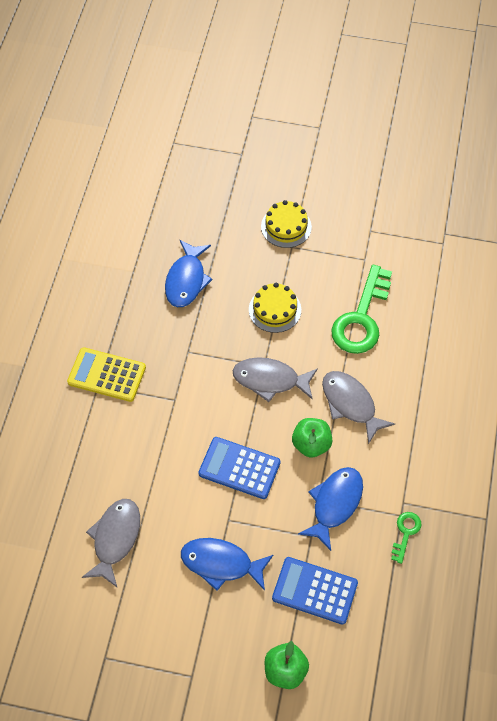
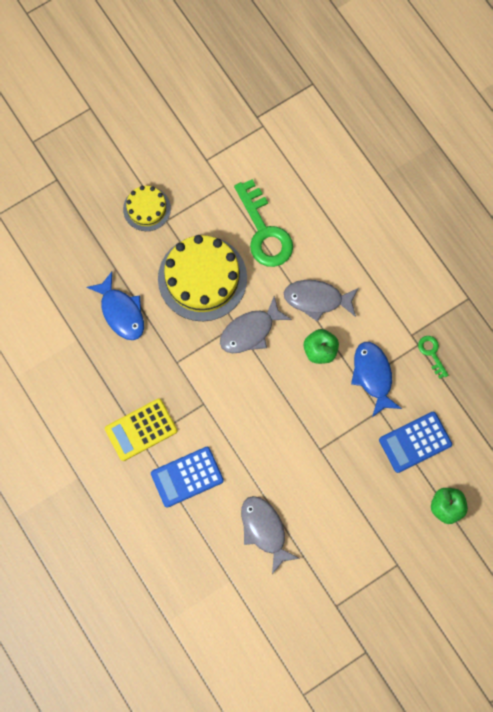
camera: 45 degrees left, 15 degrees up
(221, 563) = (344, 481): blue fish -> none
(239, 468) = (292, 409): blue calculator -> blue calculator (187, 477)
(275, 309) = (202, 278): yellow cake -> yellow cake, size x1.85

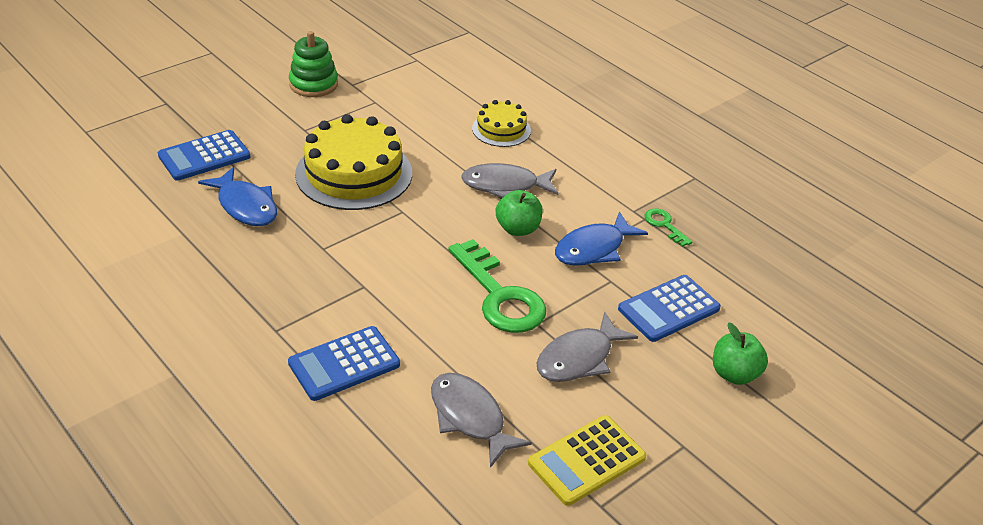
camera: 10 degrees left, 35 degrees down
(89, 251) = (204, 156): none -> blue calculator
(141, 430) = (273, 317): yellow calculator -> yellow calculator (587, 460)
(147, 208) = (280, 121): yellow cake -> yellow cake (501, 129)
(174, 159) = (313, 84): none -> green stacking toy
(250, 331) = (422, 216): grey fish -> grey fish (579, 358)
(264, 231) = (429, 134): green key -> green key (500, 295)
(373, 376) = (593, 249): blue fish -> blue fish turned 105 degrees counterclockwise

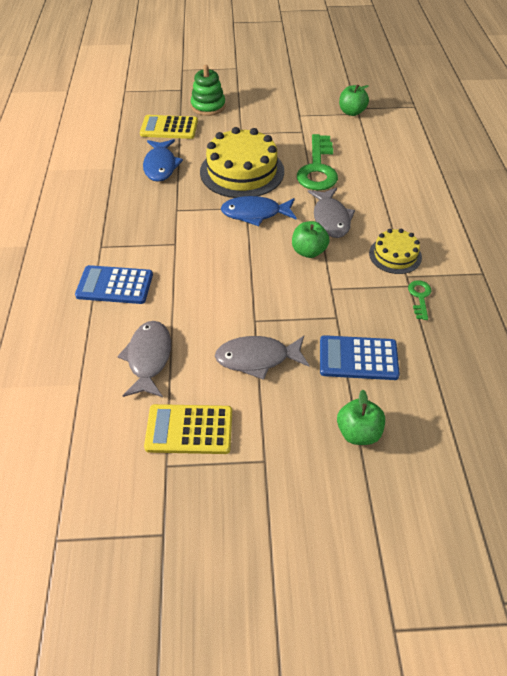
camera: 40 degrees right, 10 degrees up
(204, 156) = (169, 128): blue calculator -> yellow calculator
(313, 84) = (275, 107): green stacking toy -> green stacking toy (208, 106)
(408, 61) = (351, 112): none -> green apple
(500, 295) = (250, 290): green key -> green key (318, 168)
(501, 129) = (368, 180): yellow cake -> yellow cake (395, 255)
(505, 185) = (331, 219): grey fish -> grey fish turned 135 degrees counterclockwise
(593, 249) = (348, 289): blue fish -> blue fish (255, 213)

